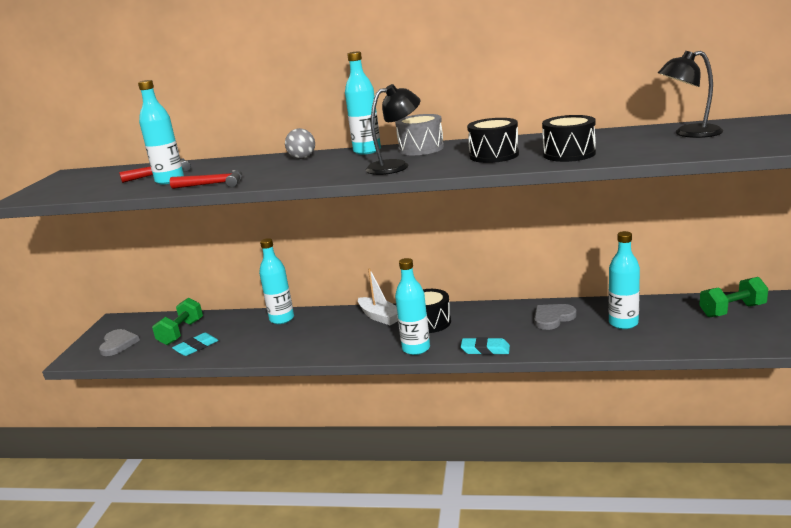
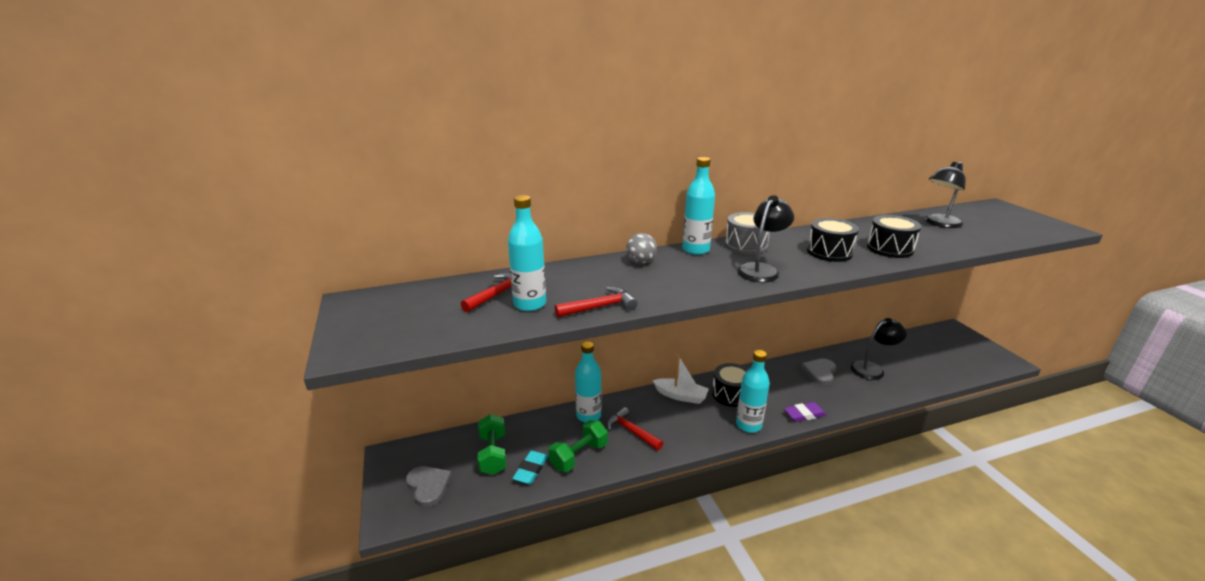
camera: 30 degrees left, 5 degrees up
(303, 335) = (631, 431): none -> red hammer
(485, 349) = (804, 414): turquoise eraser -> purple eraser
(623, 323) = (872, 369): turquoise bottle -> black lamp
(732, 310) = (926, 345): green dumbbell -> green dumbbell (579, 456)

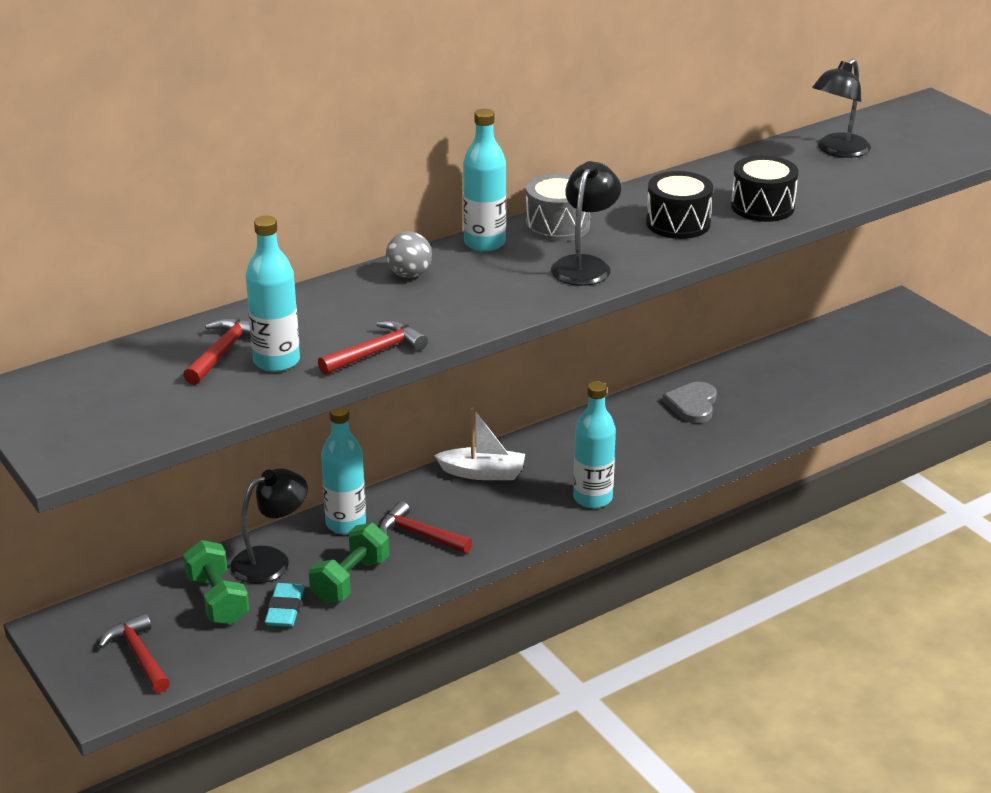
camera: 15 degrees left, 5 degrees up
(428, 486) = (139, 655): grey heart -> red hammer
(730, 394) = (559, 458): black drum -> none
(804, 414) = (672, 470): purple eraser -> none
(872, 369) = (772, 387): black lamp -> black lamp (271, 560)

